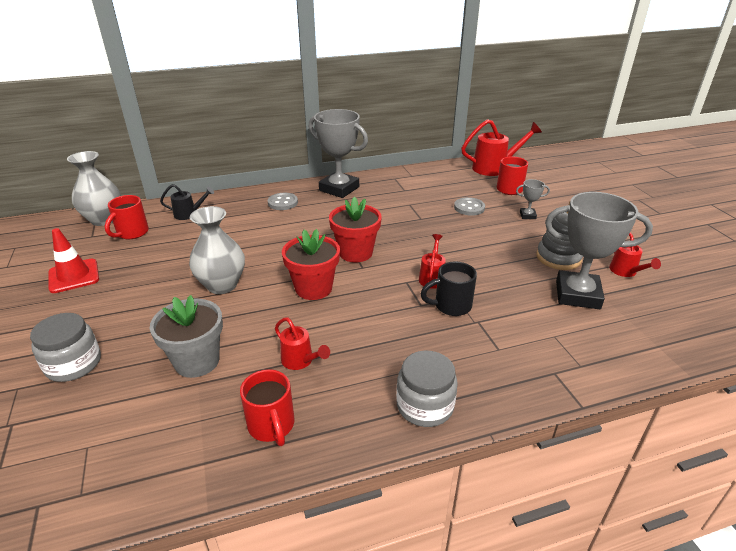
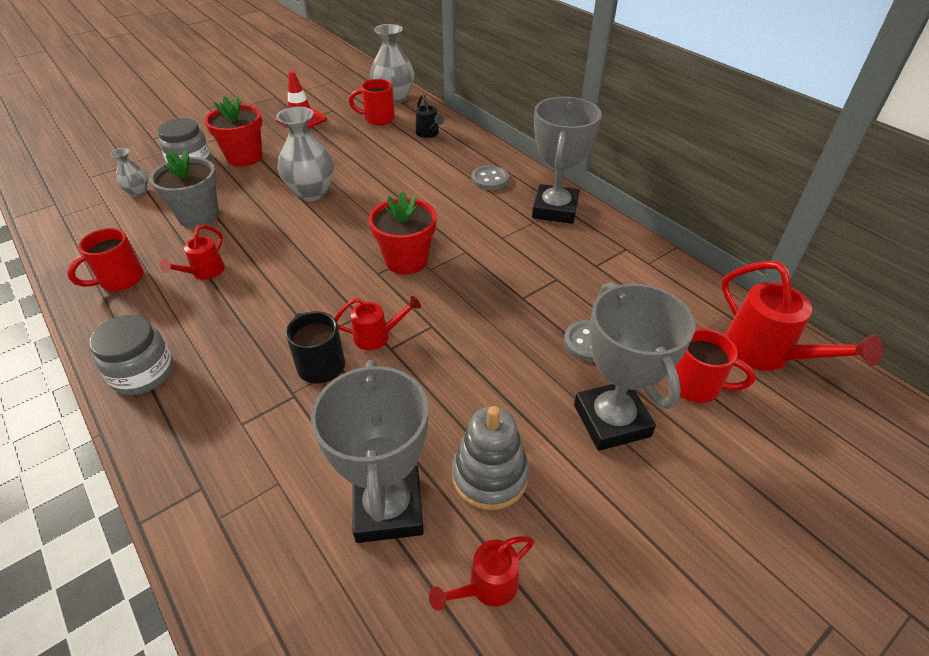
camera: 70 degrees right, 10 degrees up
(96, 413) = (138, 192): none -> grey vase
(313, 288) = (323, 249): red flower pot -> red flower pot (244, 157)
(527, 215) = (611, 420): grey trophy -> grey trophy, size x2.29

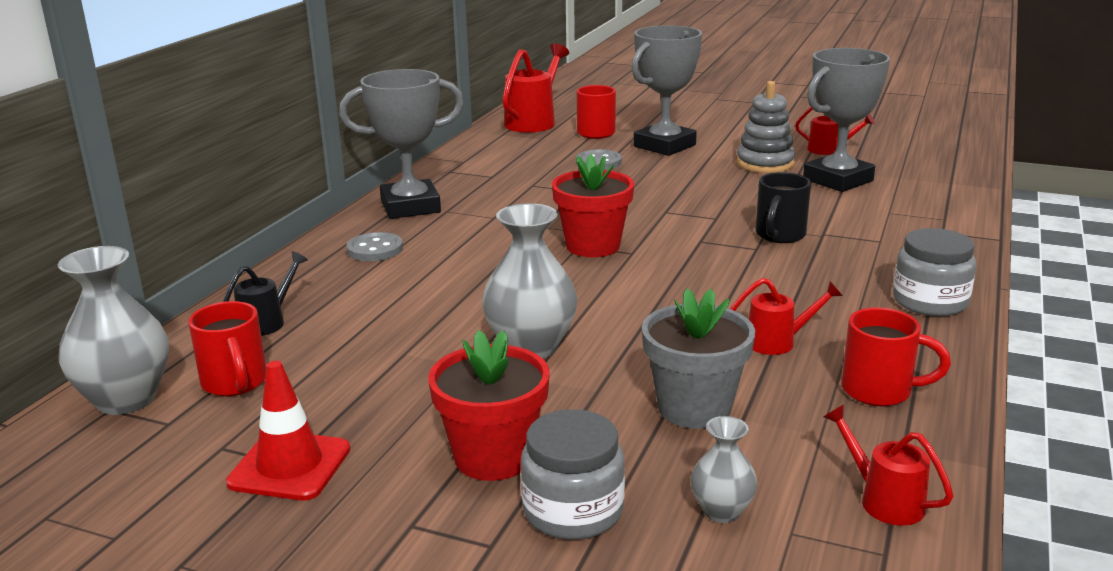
camera: 120 degrees left, 20 degrees down
(377, 336) = (712, 226): red watering can -> red watering can (884, 500)

